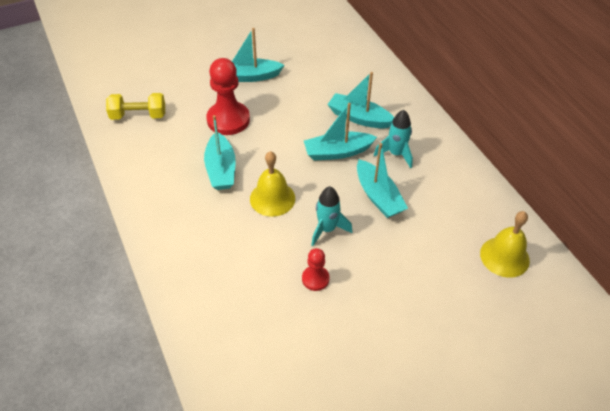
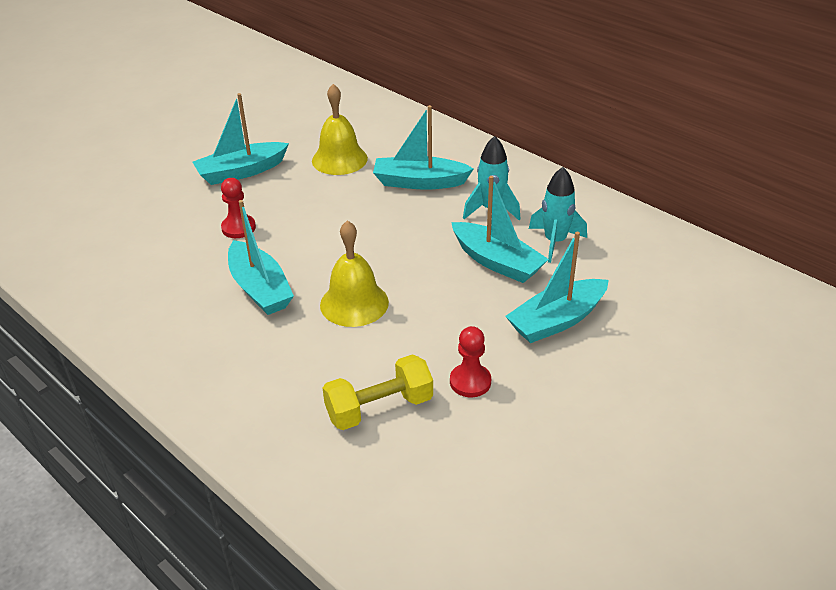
camera: 20 degrees left, 10 degrees down
(138, 116) = (98, 256): yellow dumbbell -> yellow dumbbell (379, 408)
(228, 120) = (238, 228): red pawn -> red pawn, size x0.53
(327, 229) = (451, 318): turquoise rocket -> turquoise rocket (555, 242)
(337, 152) = (413, 227): turquoise boat -> turquoise boat (557, 320)
(504, 257) = (695, 284): yellow bell -> yellow bell (339, 159)

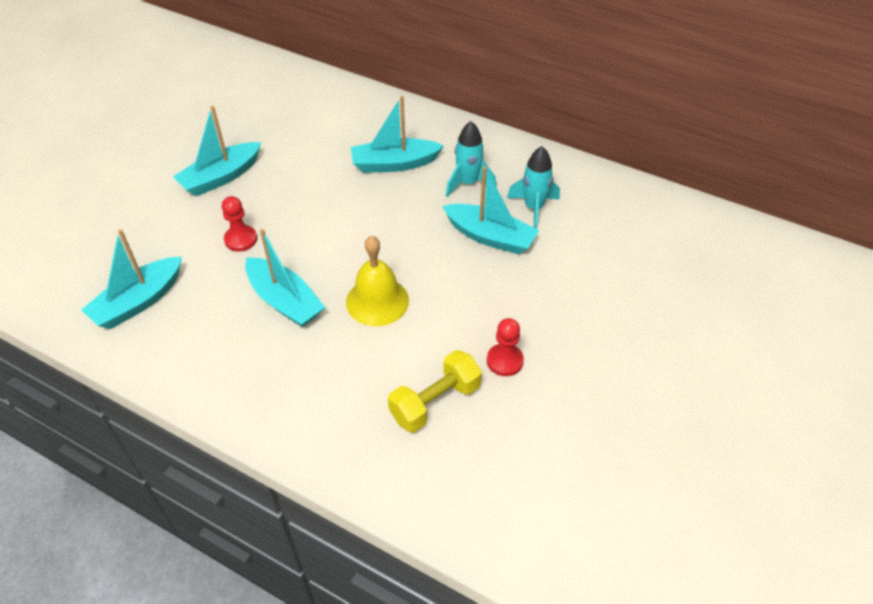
camera: 15 degrees left, 10 degrees up
(339, 159) = (311, 150): yellow bell -> none
(557, 320) = (559, 287): turquoise boat -> turquoise boat (138, 301)

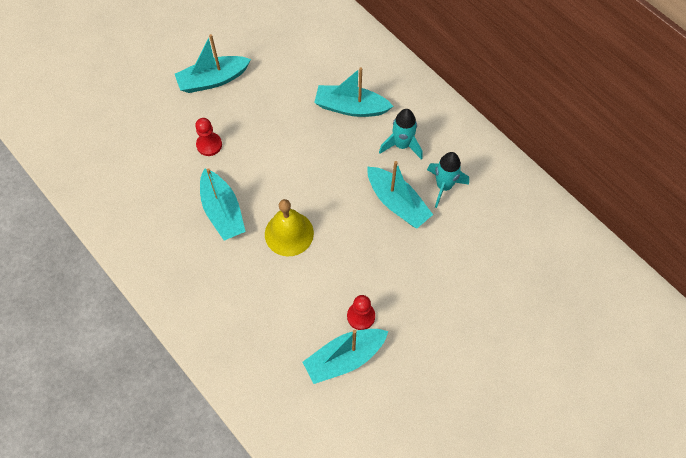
camera: 20 degrees right, 15 degrees up
(138, 301) = (121, 177): turquoise boat -> turquoise boat (344, 358)
(435, 402) = (297, 332): yellow dumbbell -> none

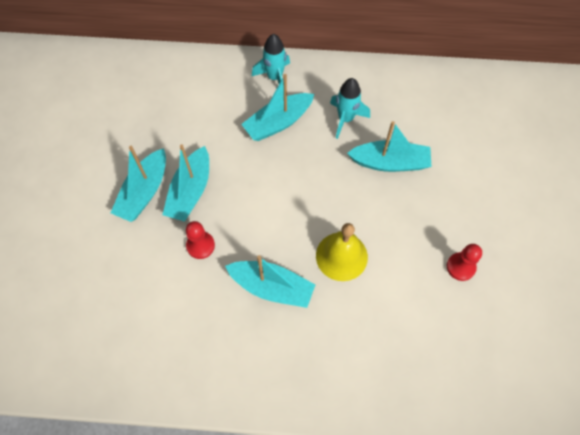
camera: 45 degrees left, 0 degrees up
(344, 358) = (485, 308): turquoise boat -> turquoise boat (190, 191)
(443, 186) = (406, 123): turquoise rocket -> turquoise rocket (275, 77)

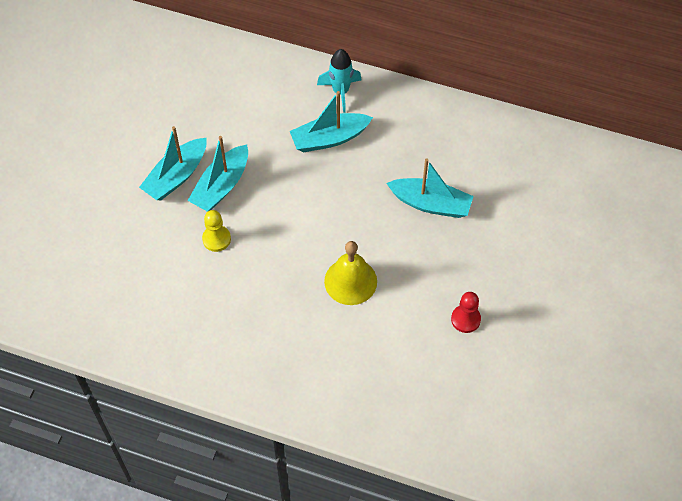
camera: 15 degrees right, 5 degrees down
(200, 245) = (216, 239): red pawn -> yellow pawn
(272, 287) = (273, 293): turquoise boat -> none
(345, 119) = (400, 150): turquoise rocket -> none

